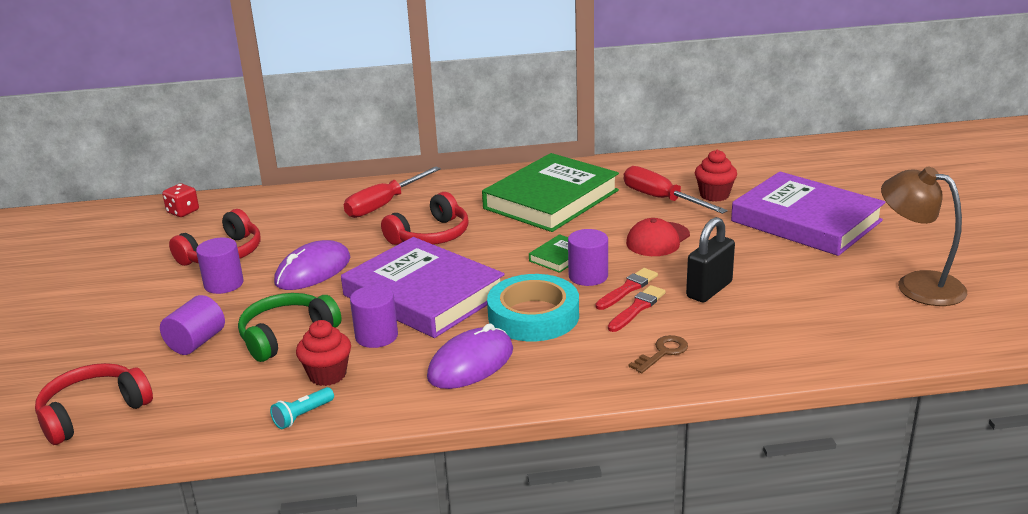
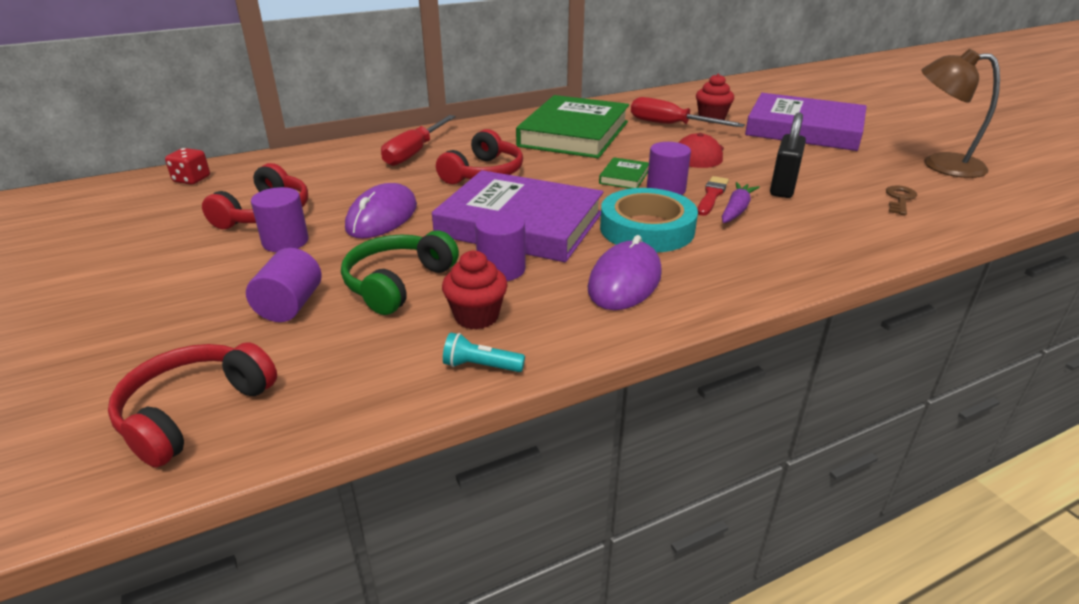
camera: 20 degrees left, 5 degrees up
(303, 416) = (481, 366): turquoise flashlight -> turquoise flashlight turned 75 degrees clockwise
(637, 308) = (736, 210): red brush -> purple carrot
(662, 353) = (798, 244): brown key -> brown key (900, 199)

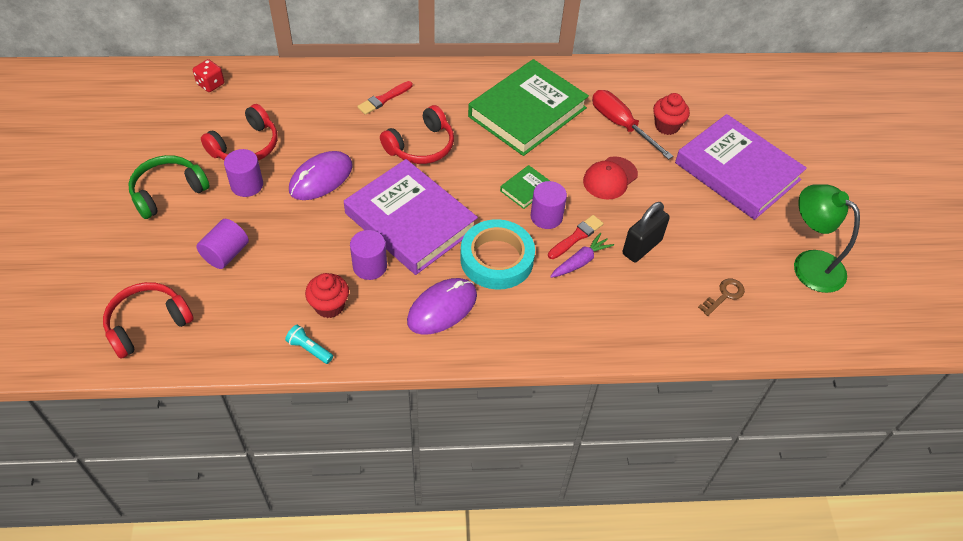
camera: 20 degrees right, 20 degrees up
(398, 283) = (298, 256): green headphones -> green headphones (168, 192)
(414, 152) = (384, 99): red screwdriver -> red brush
(940, 164) = (809, 264): brown lamp -> green lamp

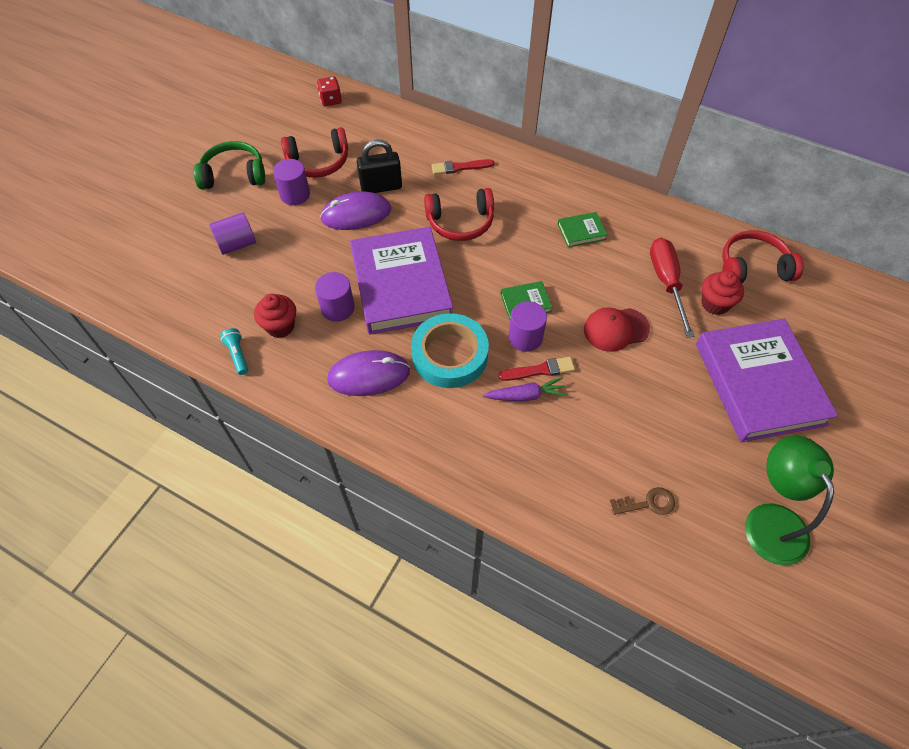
camera: 35 degrees right, 5 degrees up
(147, 324) = (141, 273): red headphones -> red headphones (753, 267)
(527, 112) = (581, 232): green book -> green book, size x0.41
(641, 247) = (597, 411): black padlock -> black padlock (381, 187)

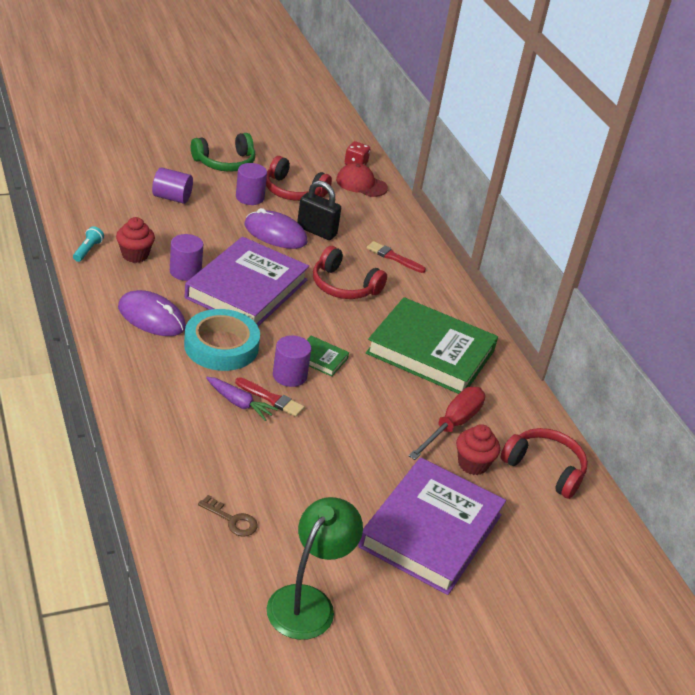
camera: 35 degrees right, 20 degrees down
(234, 175) = (225, 162): green headphones -> green headphones turned 120 degrees clockwise
(581, 232) = (430, 352): green book -> green book, size x2.47
(616, 329) = (365, 420): red cap -> red cap (361, 184)

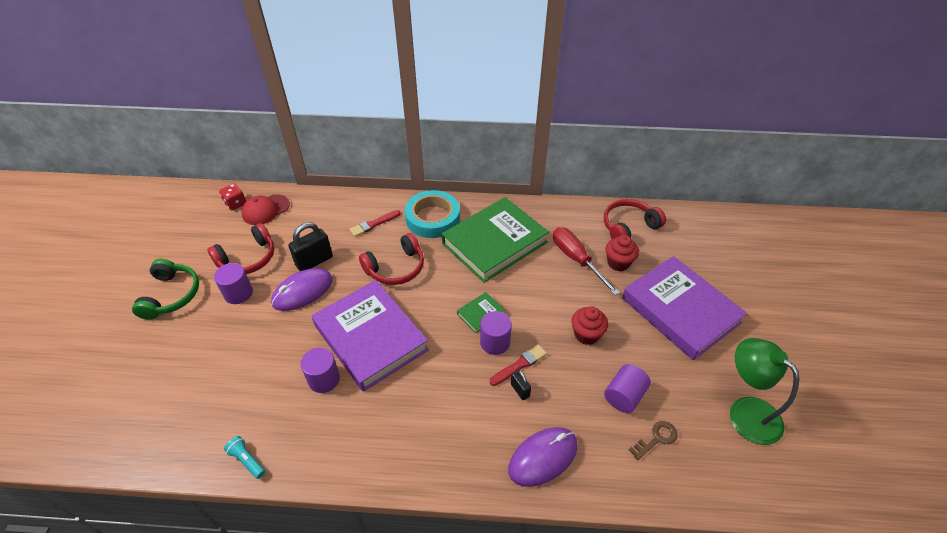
camera: 60 degrees left, 10 degrees up
(135, 255) = (277, 416): red cupcake -> red cupcake (586, 334)
(151, 317) = (380, 428): purple mouse -> purple mouse (543, 457)
(172, 197) = (201, 356): purple cylinder -> purple cylinder (624, 396)
(221, 346) = (441, 381): turquoise tape -> turquoise tape (432, 218)
(239, 403) = (520, 390): purple carrot -> black padlock

